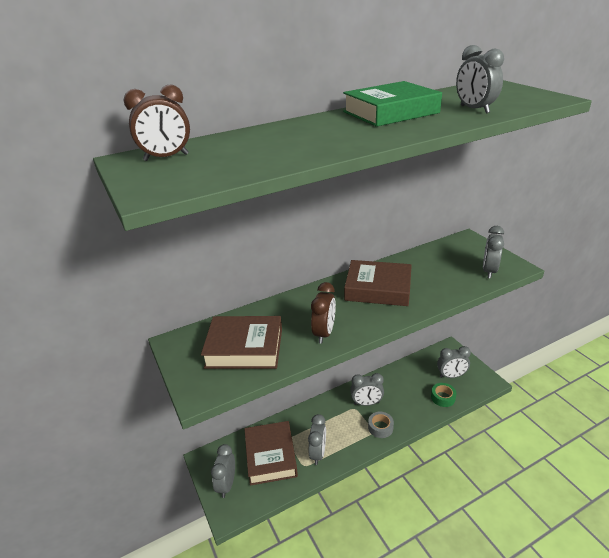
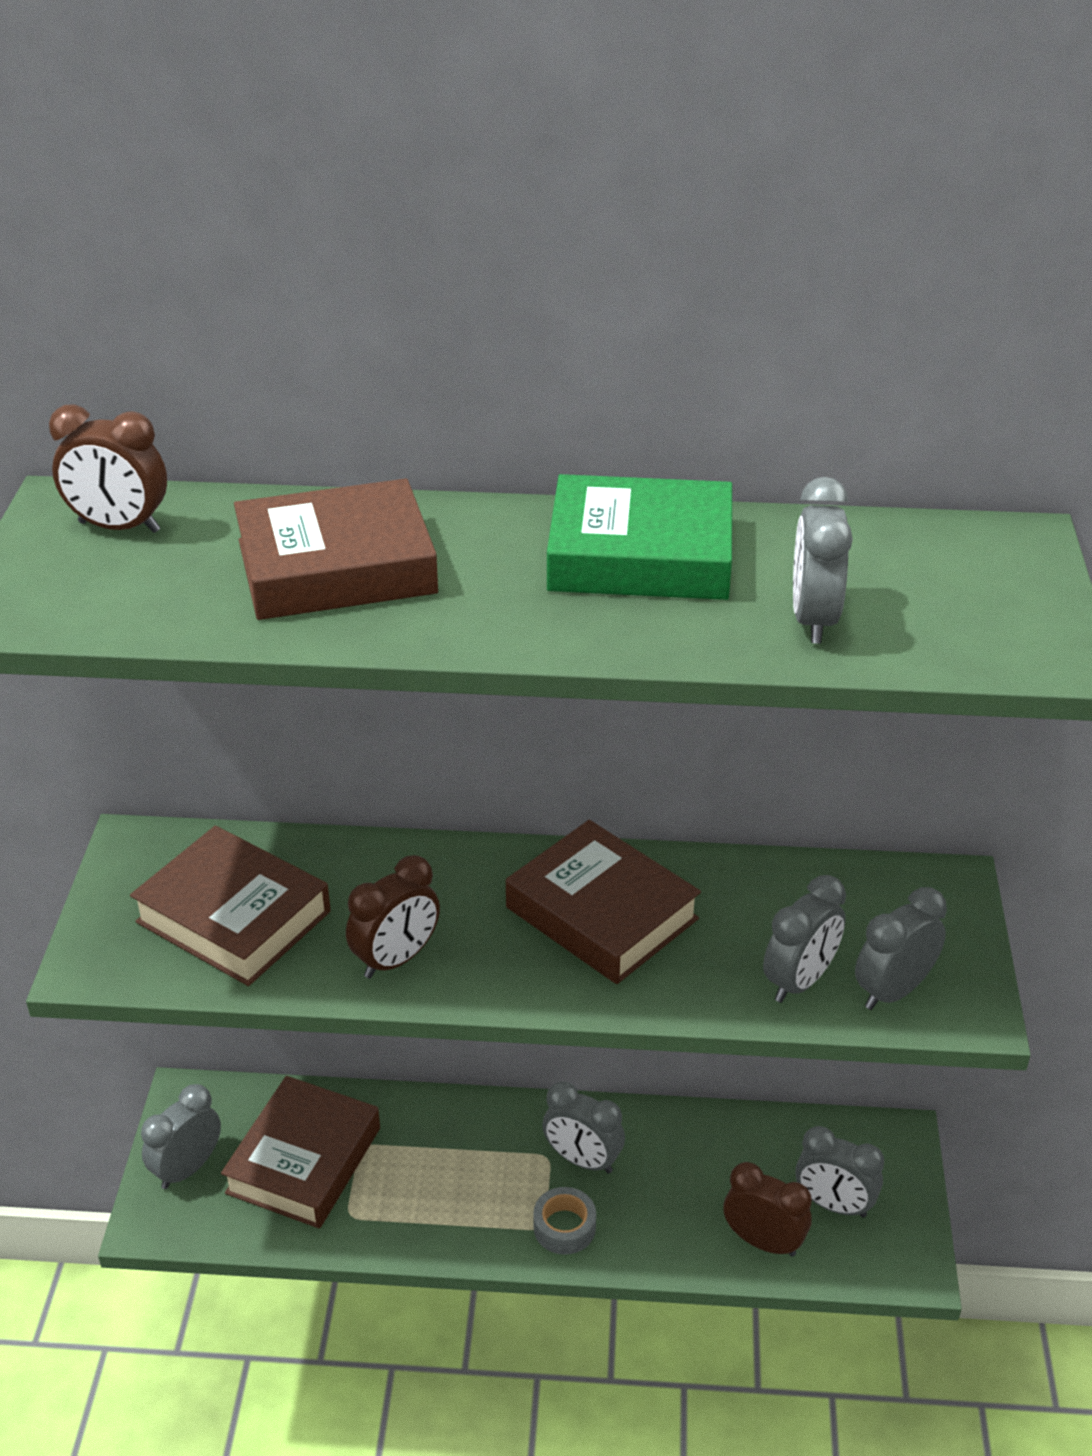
camera: 30 degrees right, 5 degrees up
(284, 142) = (336, 567): none -> brown book
(318, 453) = (395, 1206): grey clock -> grey clock (799, 981)
(443, 397) = (763, 1241): green tape -> brown clock

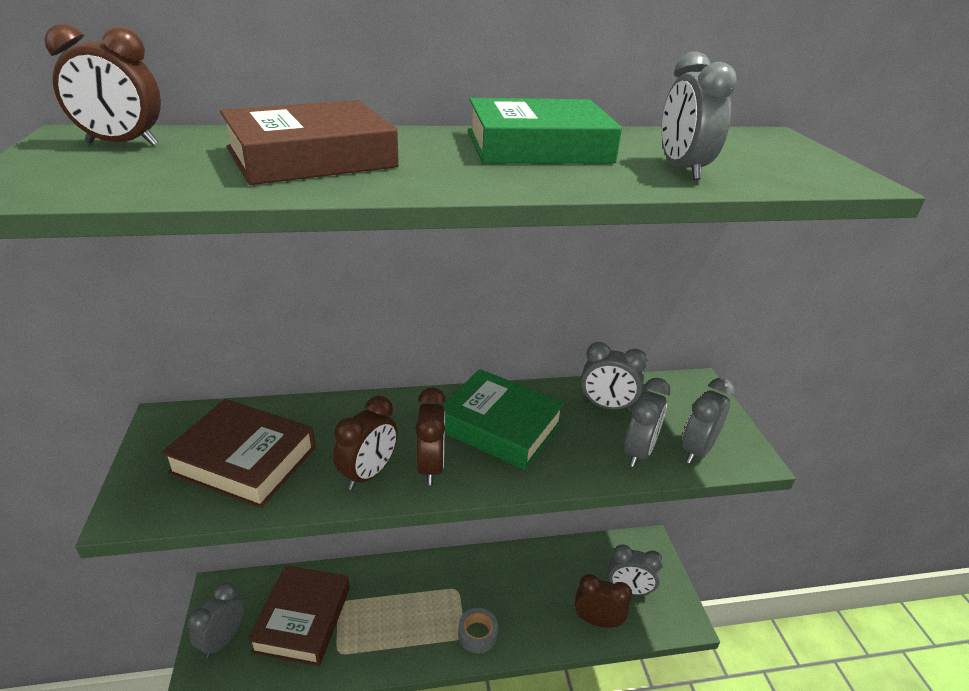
camera: 15 degrees left, 5 degrees down
(484, 961) = (431, 466): none -> brown clock
(582, 1160) = (478, 587): grey clock -> grey clock (606, 406)
(601, 913) = (499, 426): brown book -> green book

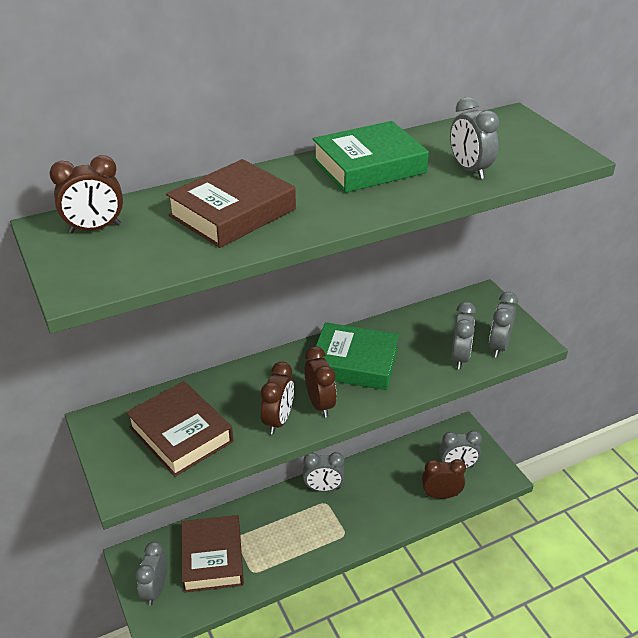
camera: 15 degrees left, 5 degrees up
(244, 460) = (180, 434): brown book -> brown book turned 45 degrees clockwise
(477, 634) = (355, 529): grey tape -> none
(606, 406) = (425, 328): grey clock -> grey clock (323, 488)

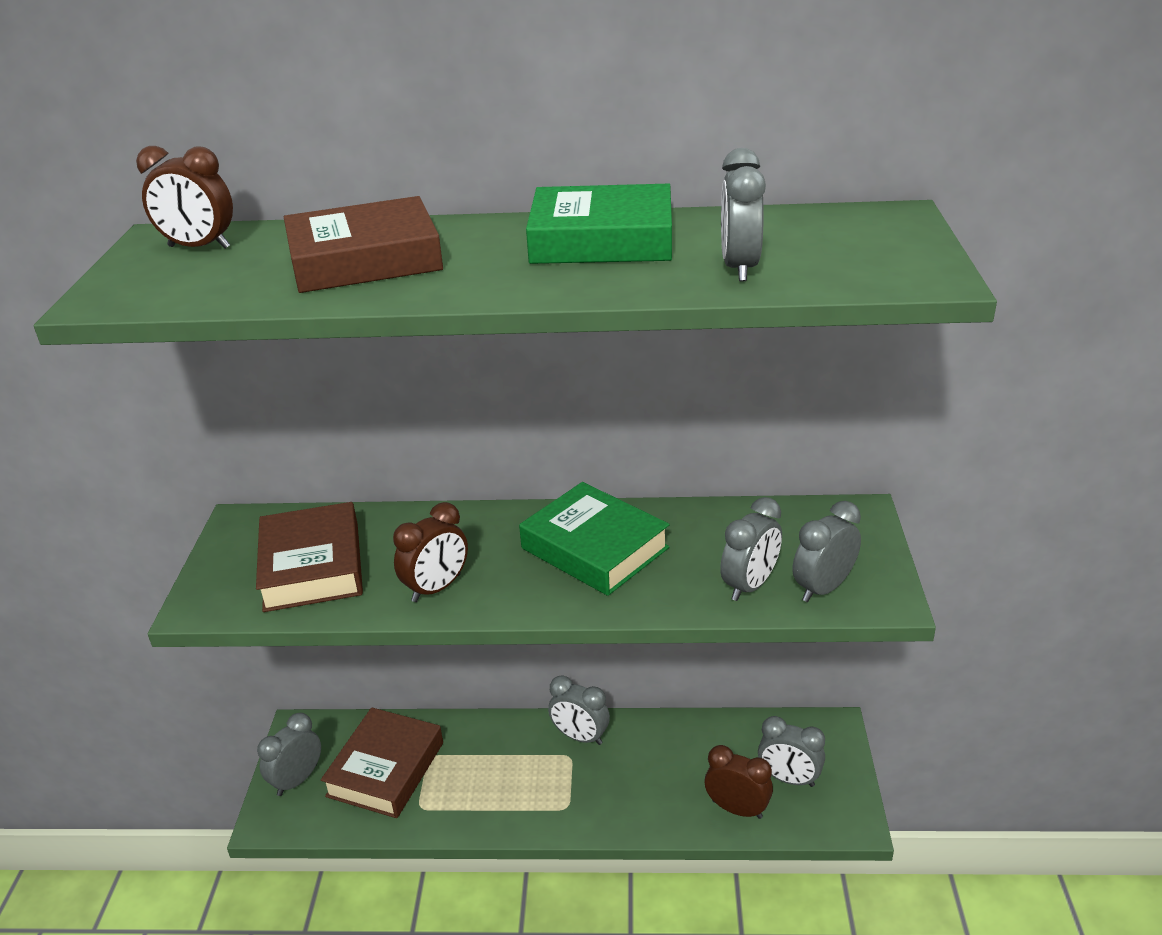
camera: 30 degrees right, 5 degrees down
(320, 404) = (505, 585): brown clock -> none

